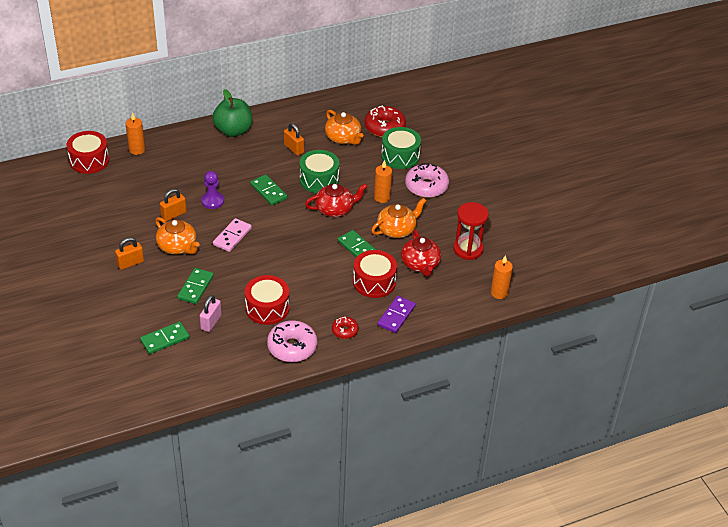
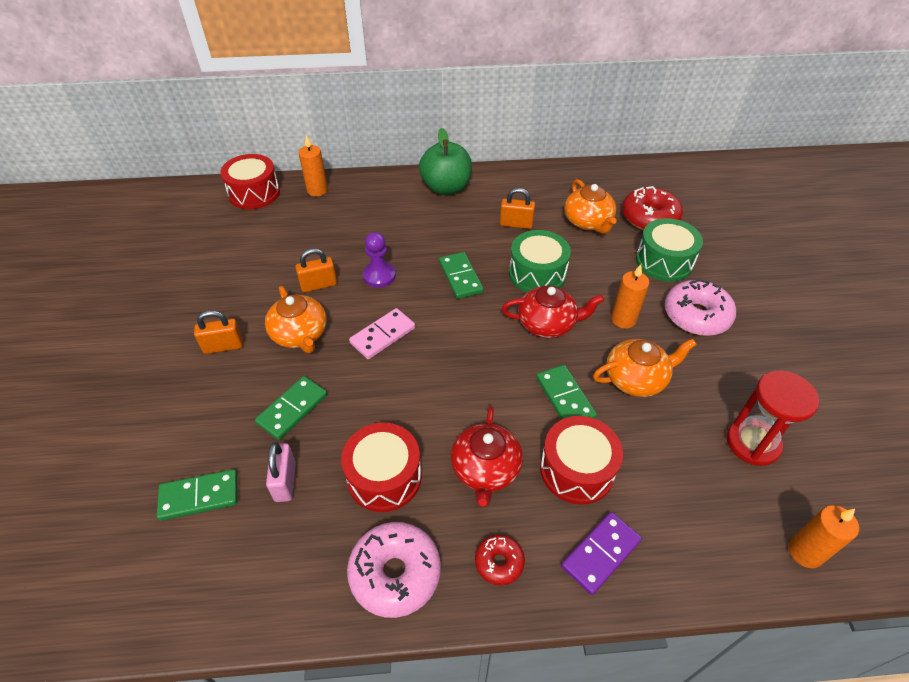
camera: 20 degrees right, 5 degrees up
(211, 322) = (285, 481): pink padlock -> pink padlock turned 45 degrees counterclockwise
(294, 148) = (516, 224): orange padlock -> orange padlock turned 60 degrees counterclockwise
(420, 264) = (664, 453): red teapot -> red teapot (485, 470)

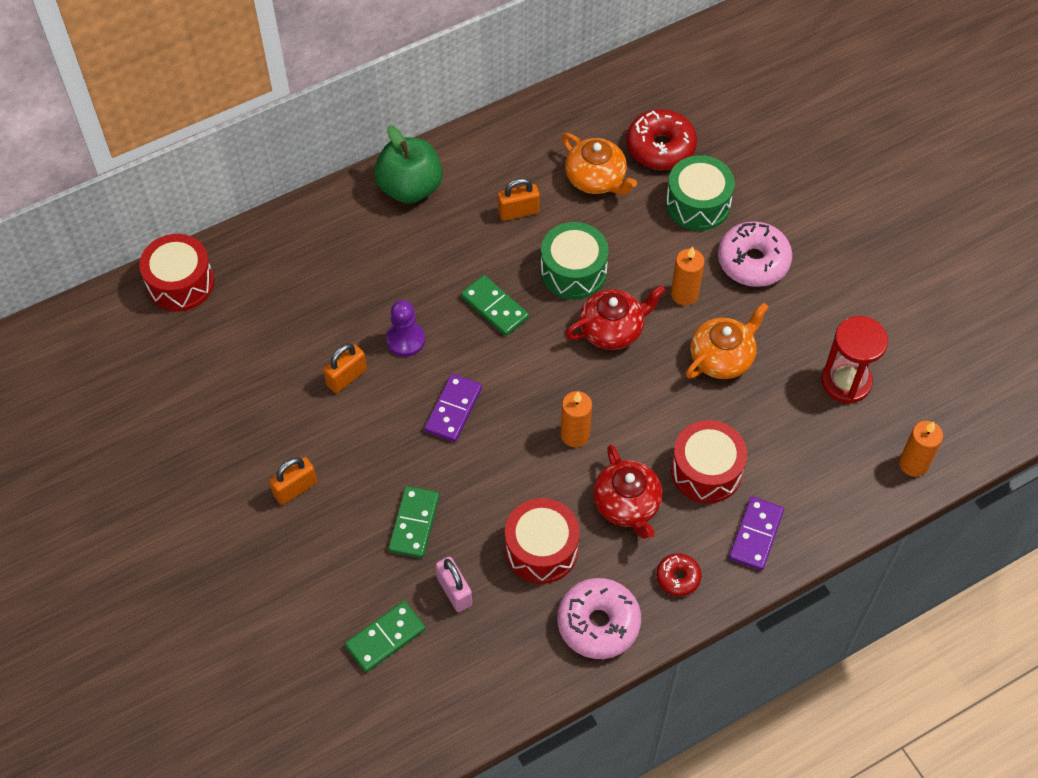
camera: 25 degrees left, 10 degrees up
(300, 335) = (367, 443): orange teapot -> none
(317, 190) = (256, 250): orange candle -> orange candle (575, 435)
(383, 335) = (453, 409): pink domino -> purple domino
(565, 397) = (665, 404): green domino -> none

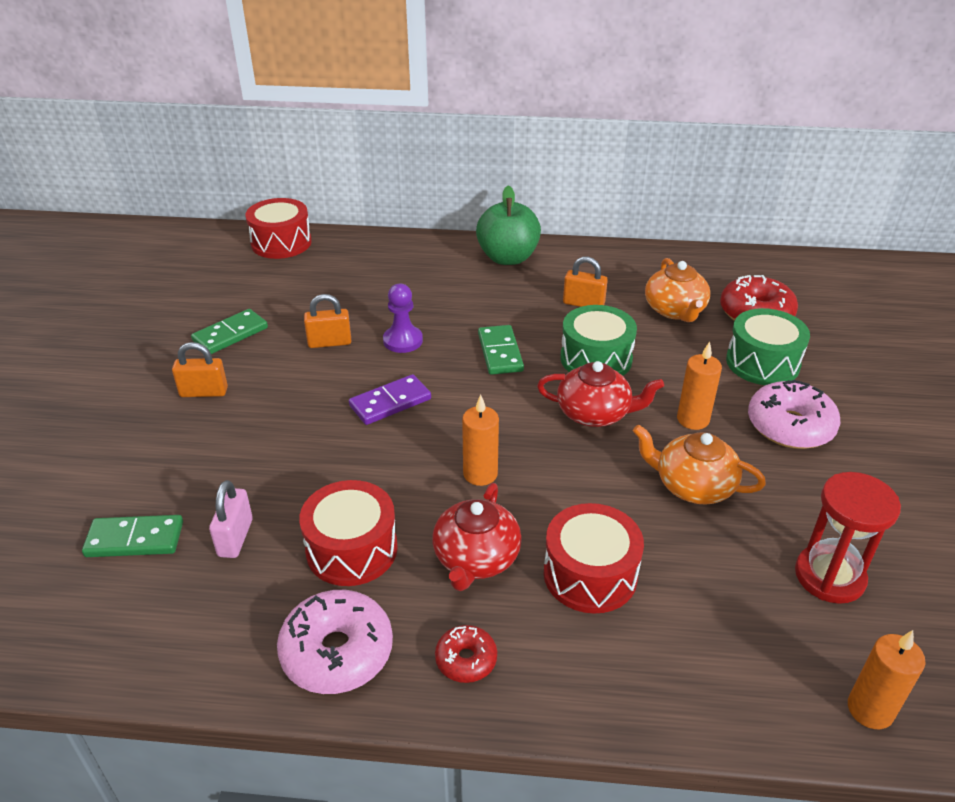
camera: 35 degrees right, 20 degrees down
(414, 523) = (264, 465): green domino -> green domino (230, 334)
(722, 357) = (692, 486): orange teapot -> orange teapot turned 150 degrees counterclockwise
(755, 535) = (596, 670): purple domino -> none

